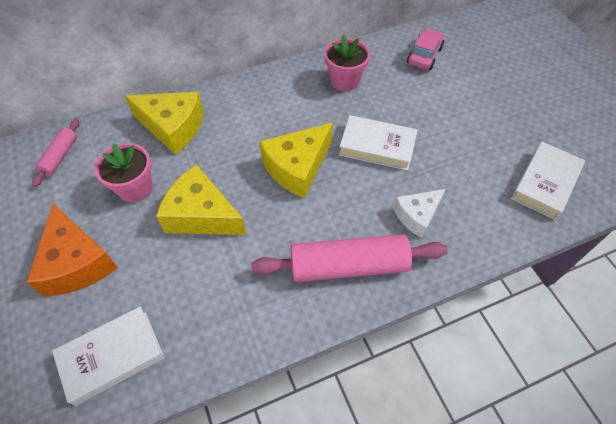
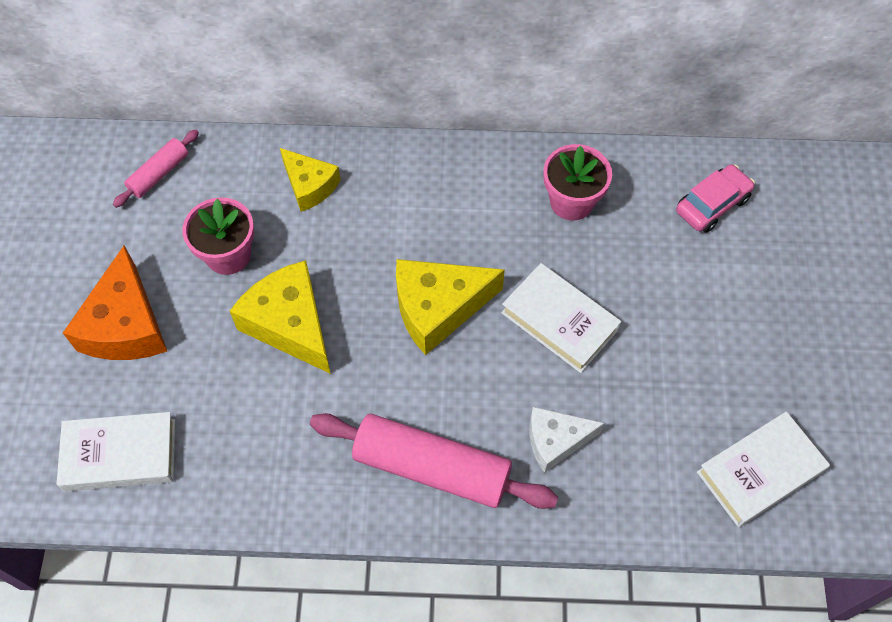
camera: 25 degrees right, 5 degrees up
(173, 127) = (309, 186): yellow cheese -> yellow cheese, size x0.63

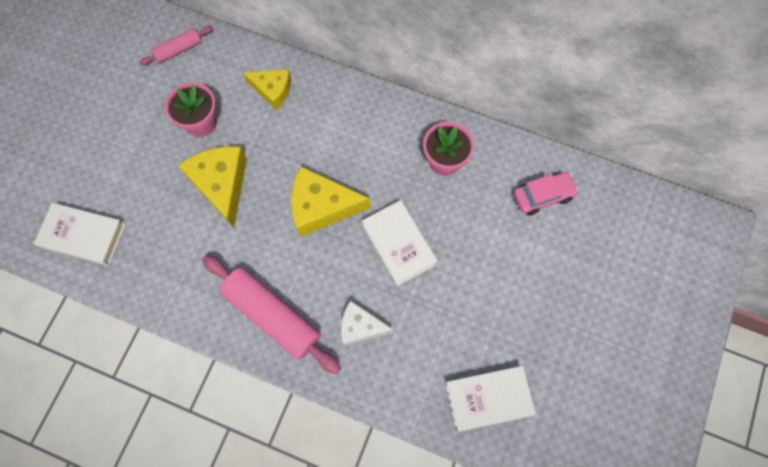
camera: 20 degrees right, 10 degrees up
(126, 325) = (119, 149): orange cheese -> none
(309, 186) = (272, 90): yellow cheese -> yellow cheese turned 45 degrees counterclockwise

